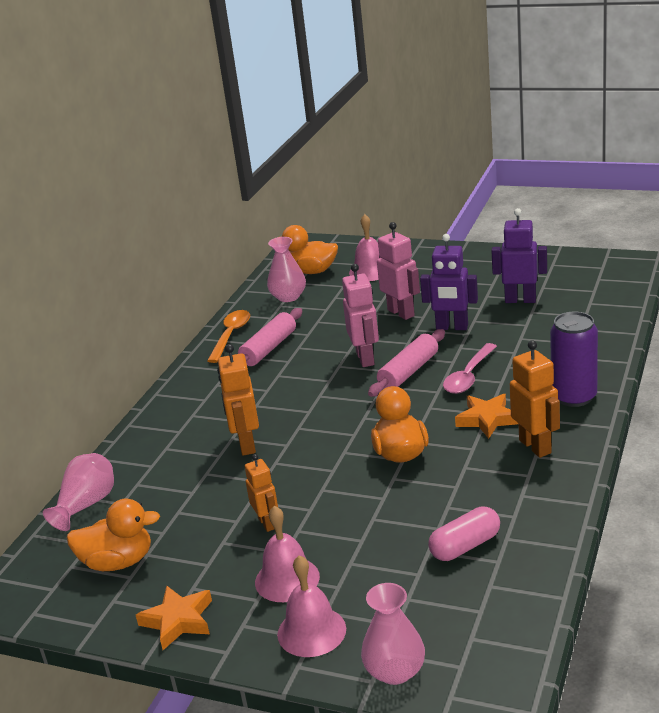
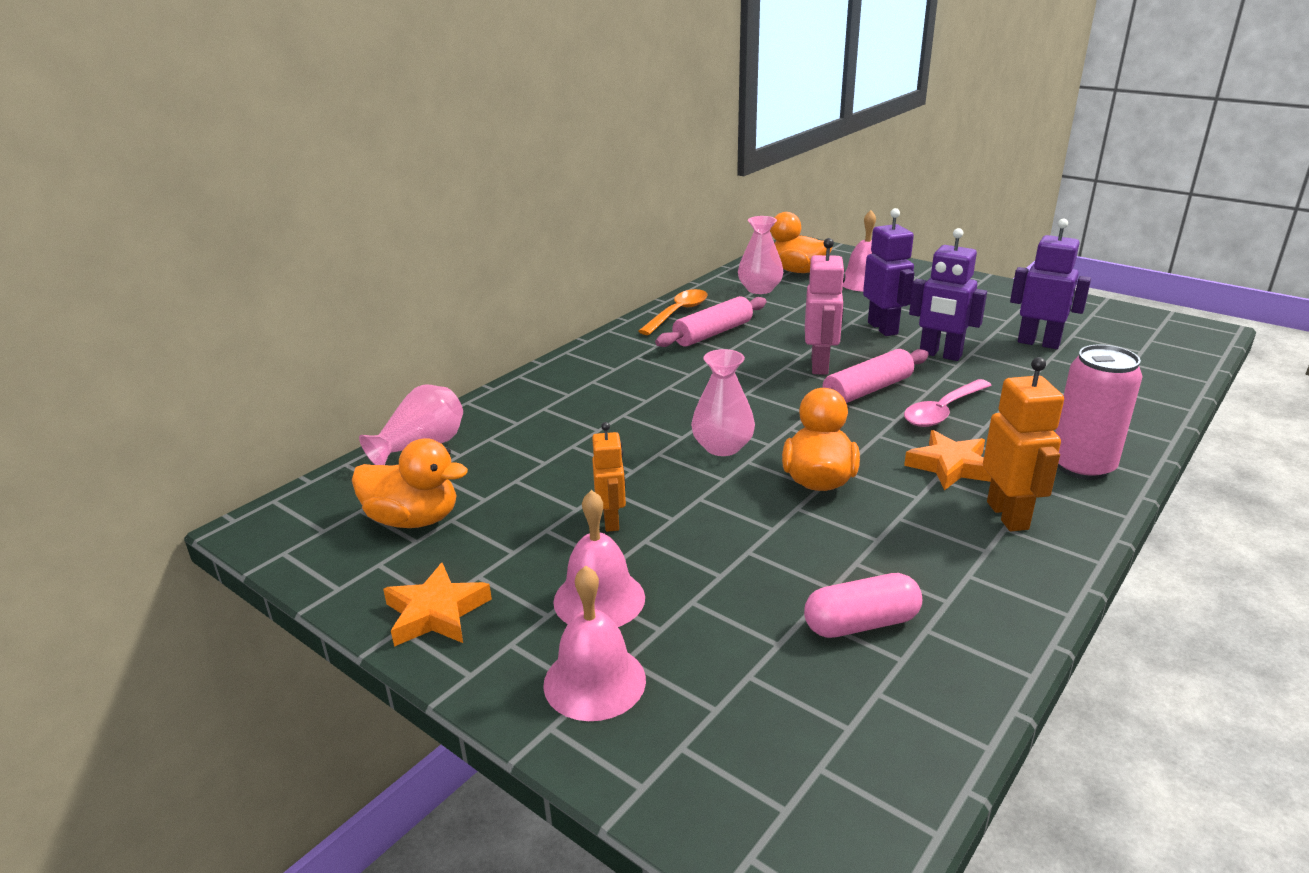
camera: 15 degrees right, 0 degrees up
(246, 445) = (635, 426): orange robot -> none
(395, 671) = (682, 783): pink vase -> pink vase (722, 447)
(401, 313) = (883, 328): pink robot -> purple robot
(574, 397) = (1082, 466): purple can -> pink can

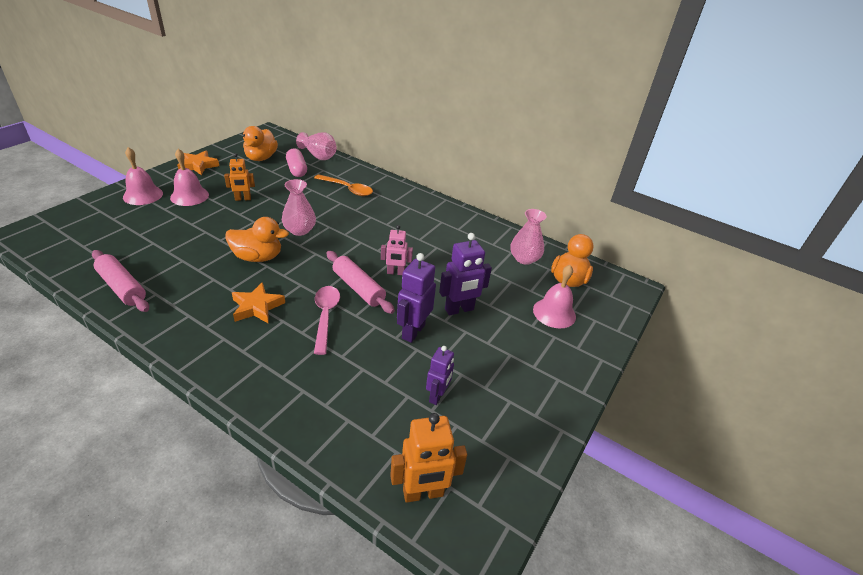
camera: 80 degrees right, 10 degrees up
(677, 313) = (474, 223): orange spoon -> orange spoon (347, 189)
(713, 333) = (443, 235): pink rolling pin -> pink rolling pin (122, 287)
(820, 366) = (395, 273): pink robot -> pink robot, size x0.66
(861, 623) = (139, 256): pink capsule -> pink capsule (297, 170)
(943, 411) = (325, 316): pink spoon -> pink spoon turned 45 degrees clockwise
(1008, 515) = (199, 319): orange robot -> orange robot (423, 493)
(1038, 343) = (437, 396): purple robot -> purple robot, size x0.66
(1082, 466) = (239, 366): pink can -> none

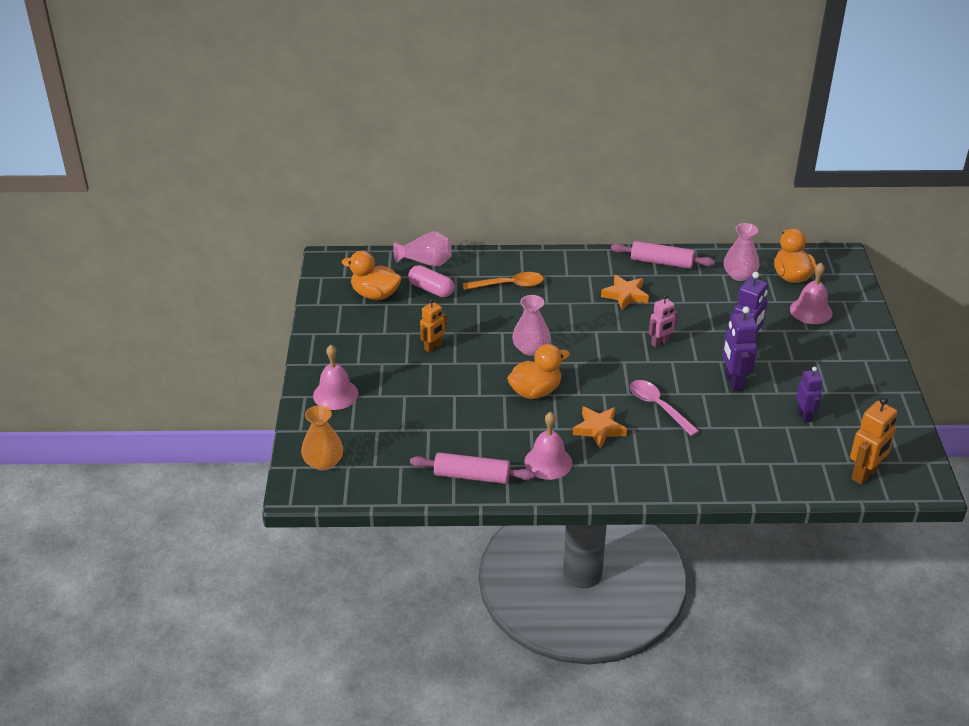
camera: 30 degrees left, 0 degrees up
(63, 227) = (323, 462): none -> orange vase
(189, 196) = (380, 371): pink bell -> pink bell (548, 462)
(198, 165) = (330, 336): orange star -> orange star (625, 295)
(261, 158) = (375, 294): orange duck -> orange duck turned 135 degrees clockwise
(358, 288) = (650, 371): pink rolling pin -> pink rolling pin (661, 262)

